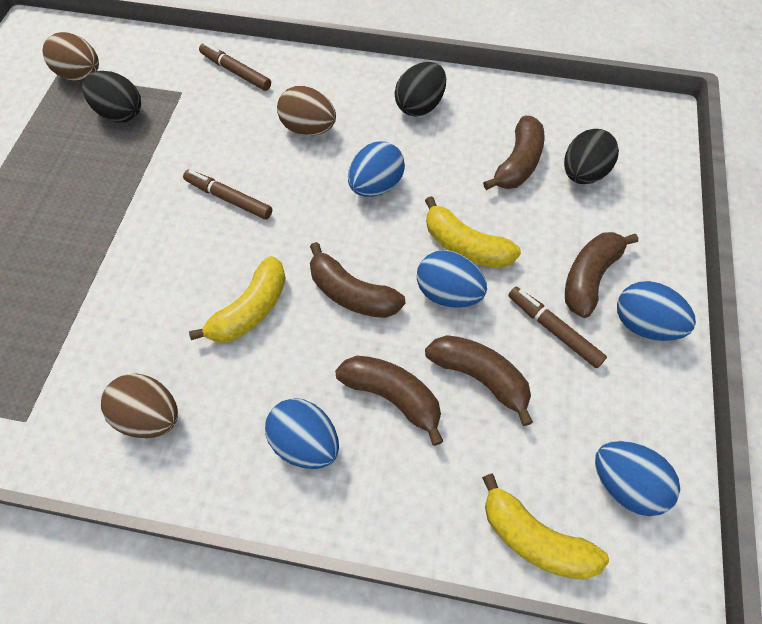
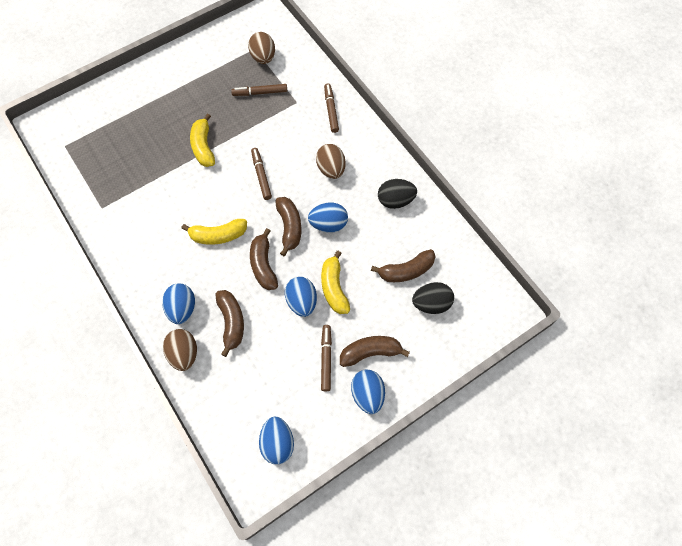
camera: 45 degrees right, 5 degrees up
(120, 113) = (260, 92): black egg -> brown marker
(150, 416) = (142, 245): brown egg -> brown egg (184, 353)
(479, 377) = (273, 348): brown banana -> brown banana (289, 227)
(535, 539) = (221, 425): yellow banana -> yellow banana (203, 147)

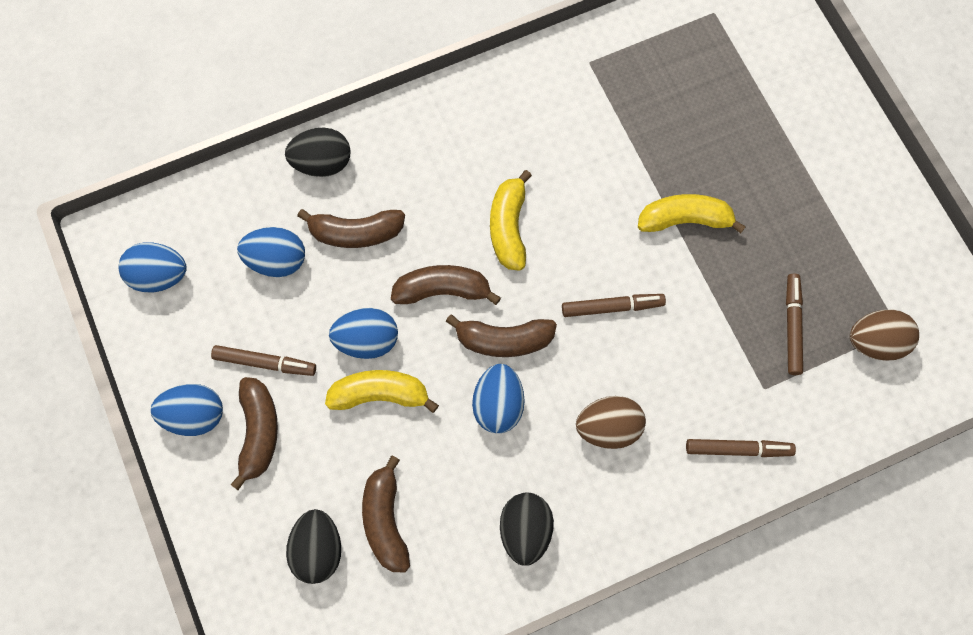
camera: 100 degrees right, 5 degrees up
(182, 308) = (393, 165): blue egg -> blue egg (276, 260)
(184, 353) = (322, 163): brown egg -> black egg

